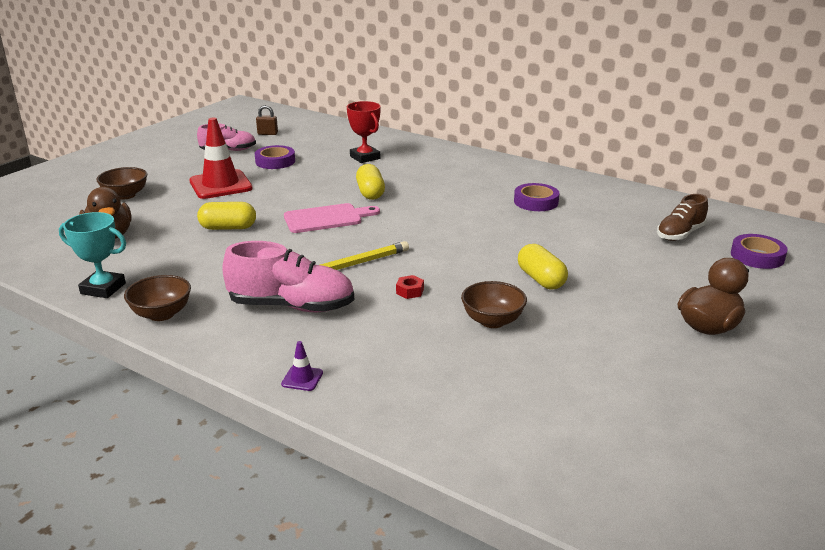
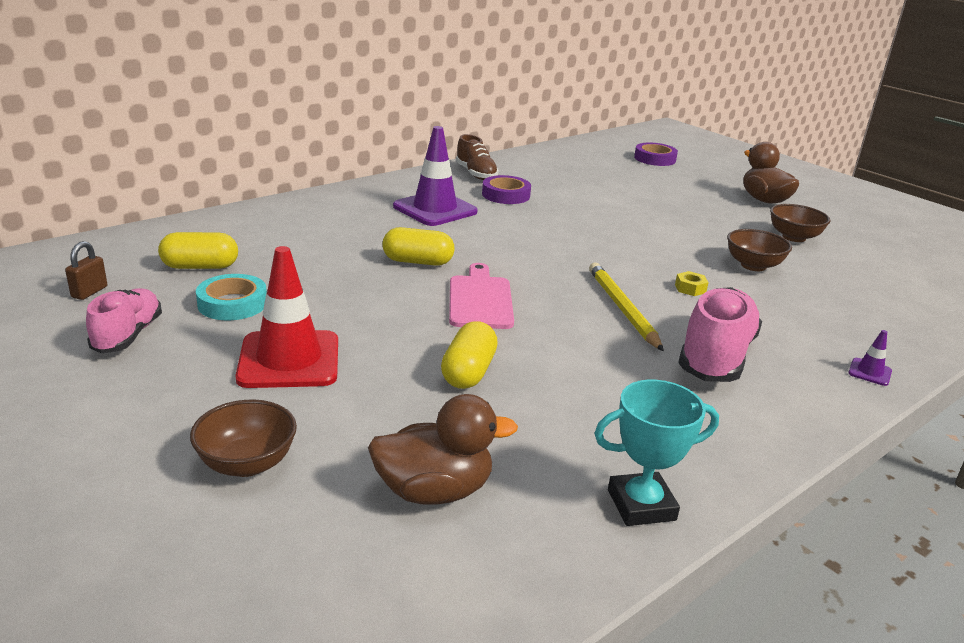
camera: 75 degrees left, 0 degrees up
(103, 288) = (641, 505): turquoise trophy -> turquoise trophy turned 45 degrees clockwise
(161, 314) = (728, 452): brown bowl -> brown bowl (794, 237)
(275, 161) = (232, 303): purple tape -> turquoise tape
(365, 157) = (290, 244): red trophy -> none
(410, 291) = (690, 288): red nut -> yellow nut
(471, 183) = (435, 209): none -> purple traffic cone
(541, 279) = (677, 231): yellow capsule -> yellow capsule (200, 267)
(680, 234) = (606, 167): brown shoe -> brown shoe (476, 174)

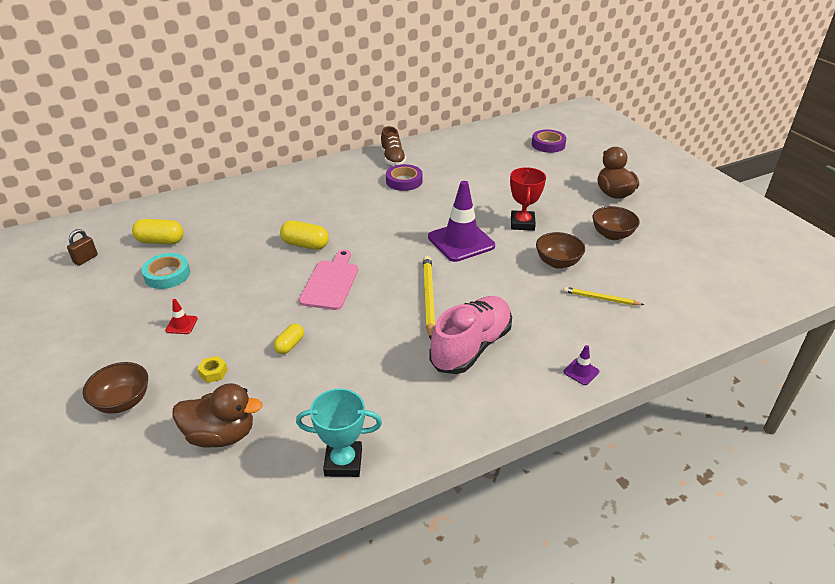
camera: 15 degrees right, 10 degrees up
(128, 335) = (95, 296): pink shoe -> none
(289, 360) = (181, 325): red traffic cone -> red traffic cone, size x0.42
(435, 209) = (343, 194): purple traffic cone -> purple traffic cone (461, 241)
(468, 372) = (290, 345): yellow capsule -> yellow capsule, size x0.63
(682, 230) = (522, 223): none -> red trophy
(690, 288) = (492, 282): yellow nut -> yellow nut (213, 372)
(831, 297) = (600, 298): none -> yellow pencil

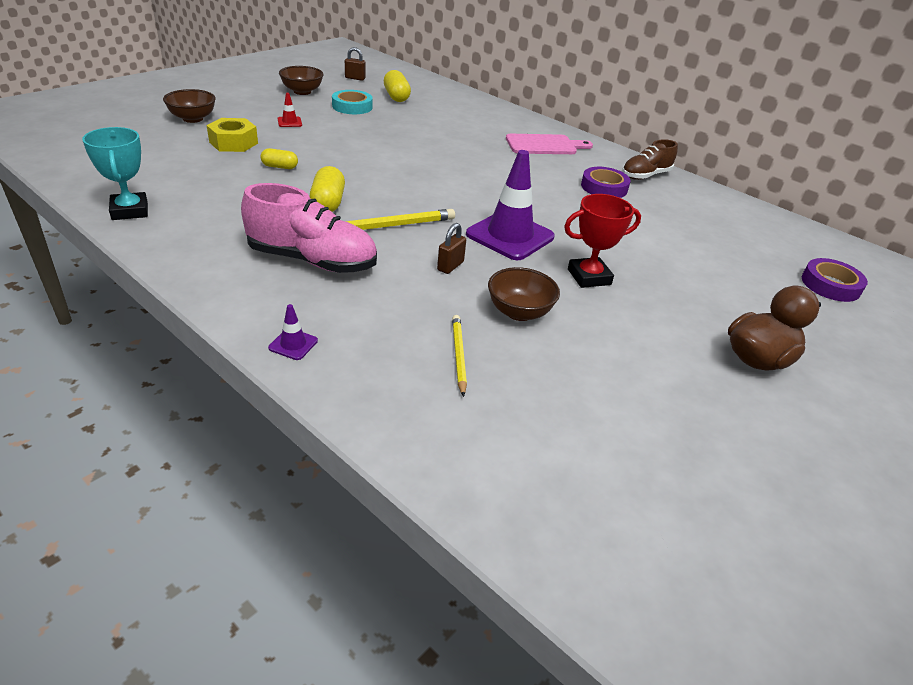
camera: 65 degrees right, 0 degrees up
(213, 372) = (233, 143): yellow nut -> yellow nut, size x1.90
(221, 435) = (160, 157): brown duck -> none
(305, 245) = (436, 152): yellow capsule -> yellow capsule (328, 203)
(331, 282) = (382, 172): pink cutting board -> pink cutting board (544, 145)
(495, 278) = (450, 266): none -> brown padlock
(612, 235) = (632, 361): brown bowl -> brown bowl (302, 92)

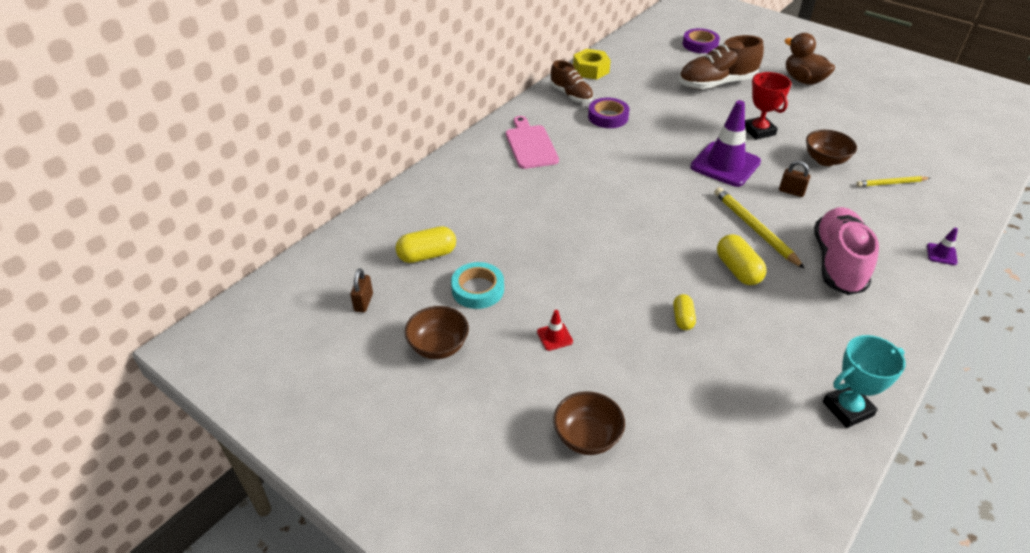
camera: 90 degrees left, 5 degrees up
(233, 143) = (642, 373): yellow nut -> yellow nut (591, 70)
(328, 203) = (737, 270): yellow capsule -> yellow capsule turned 75 degrees clockwise
(711, 273) = (716, 83): none -> brown shoe

